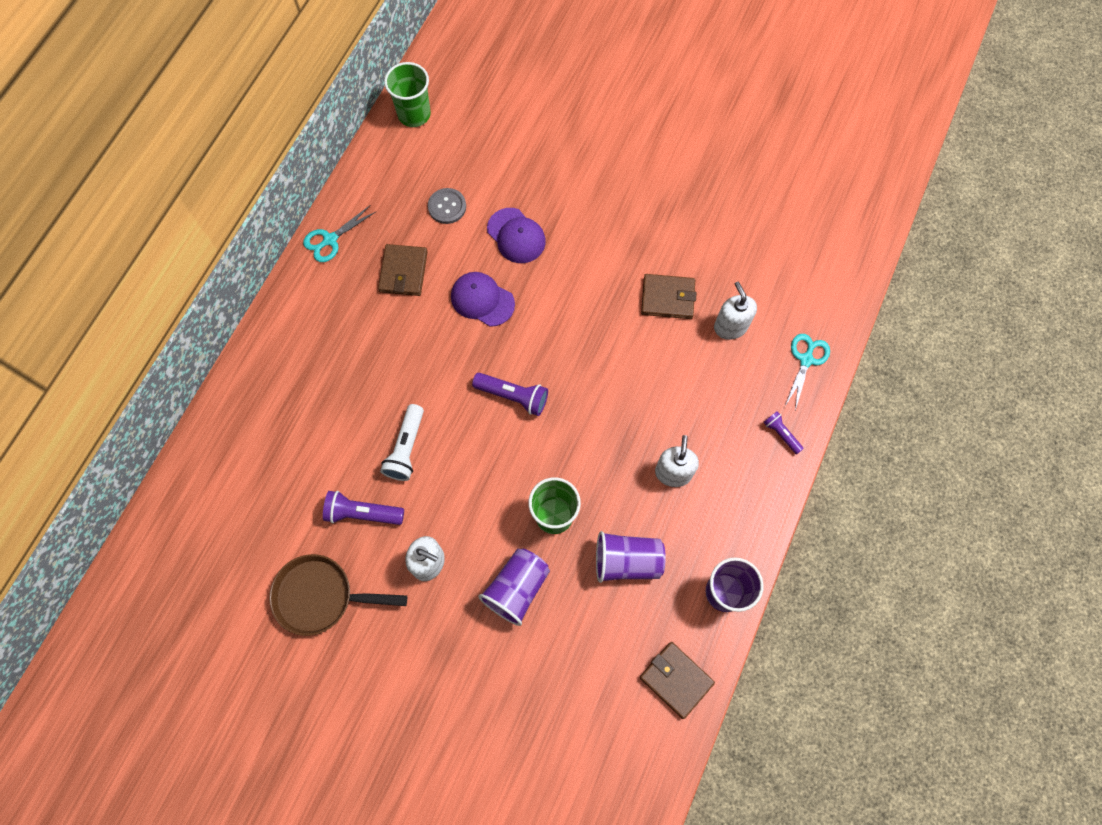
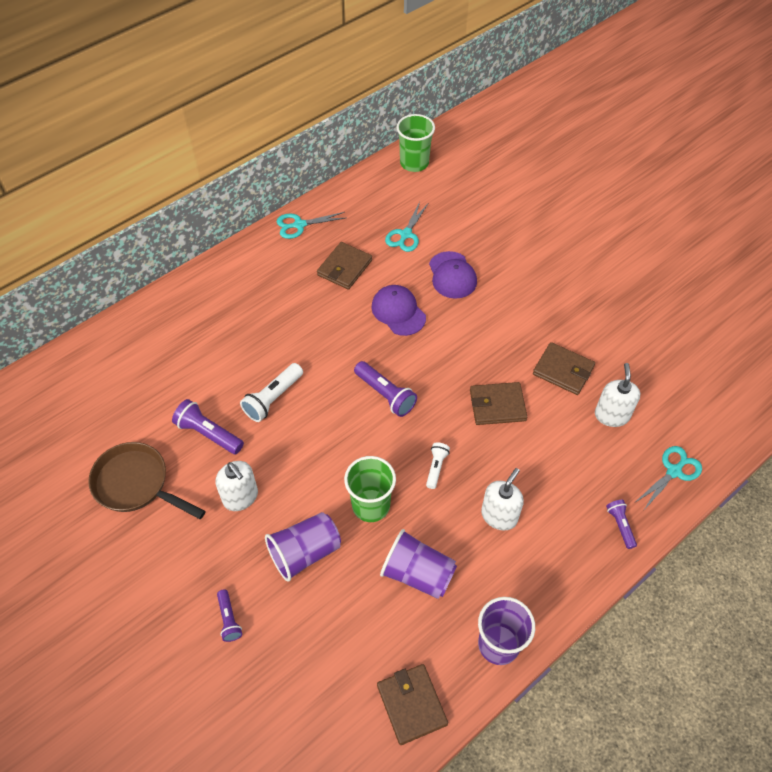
camera: 25 degrees right, 15 degrees down
(447, 207) = (405, 234): grey button -> turquoise scissors
(480, 682) = (229, 619): none -> purple flashlight
(596, 451) = (436, 467): none -> white flashlight
(623, 362) = (497, 405): none -> brown wallet

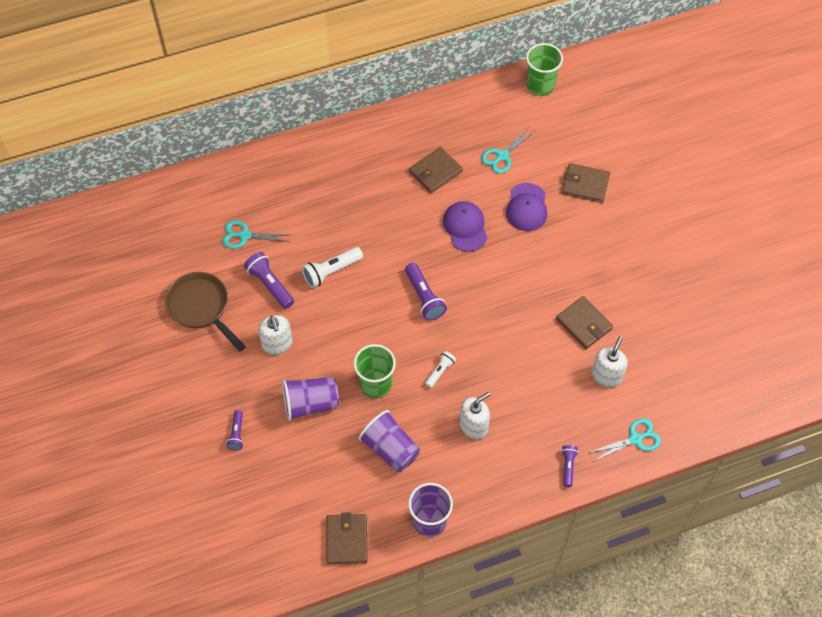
camera: 20 degrees right, 5 degrees up
(299, 225) = (411, 118): turquoise scissors -> turquoise scissors (244, 235)
(497, 405) = (513, 336): brown wallet -> brown wallet (585, 185)

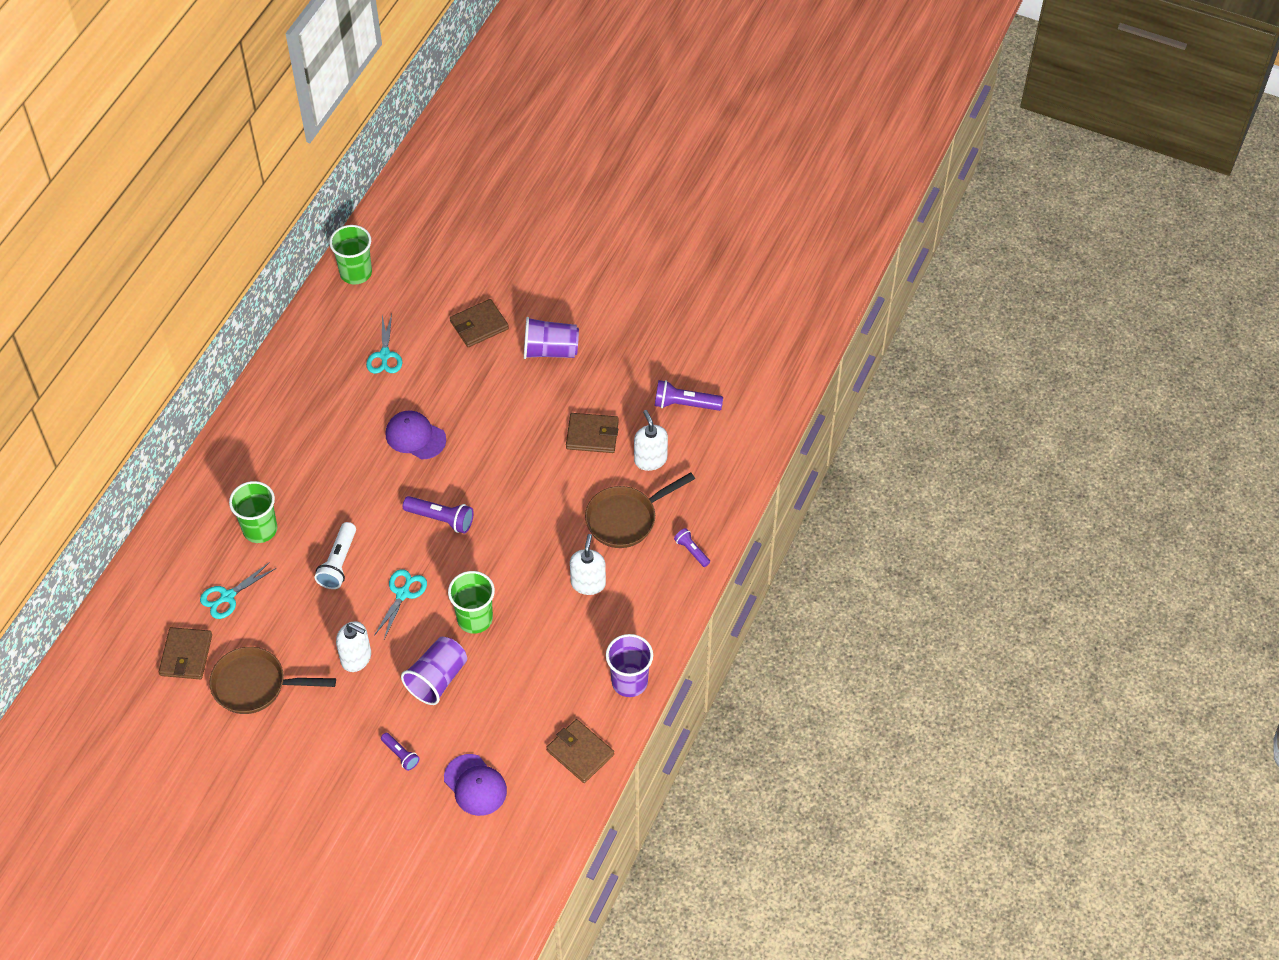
camera: 45 degrees left, 5 degrees down
(270, 284) = (296, 617): purple flashlight -> purple flashlight (685, 404)
(308, 208) = (260, 529): none -> green cup
(390, 449) = (540, 656): purple cup -> purple cup (550, 350)
(435, 172) = (341, 412): brown wallet -> brown wallet (186, 655)
(440, 371) = (516, 565): white flashlight -> none
(527, 207) = (450, 381): purple cap -> purple cap (475, 785)
(546, 403) = (626, 518): none -> brown pan
(635, 439) = (720, 488): turquoise scissors -> turquoise scissors (403, 594)

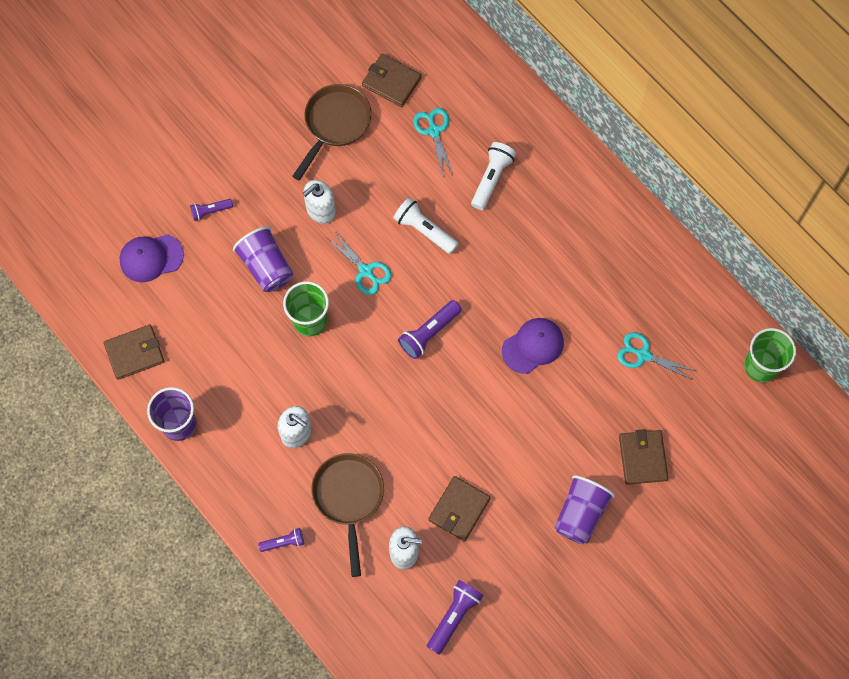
camera: 115 degrees right, 15 degrees up
(260, 529) = (492, 179): green cup -> white flashlight

